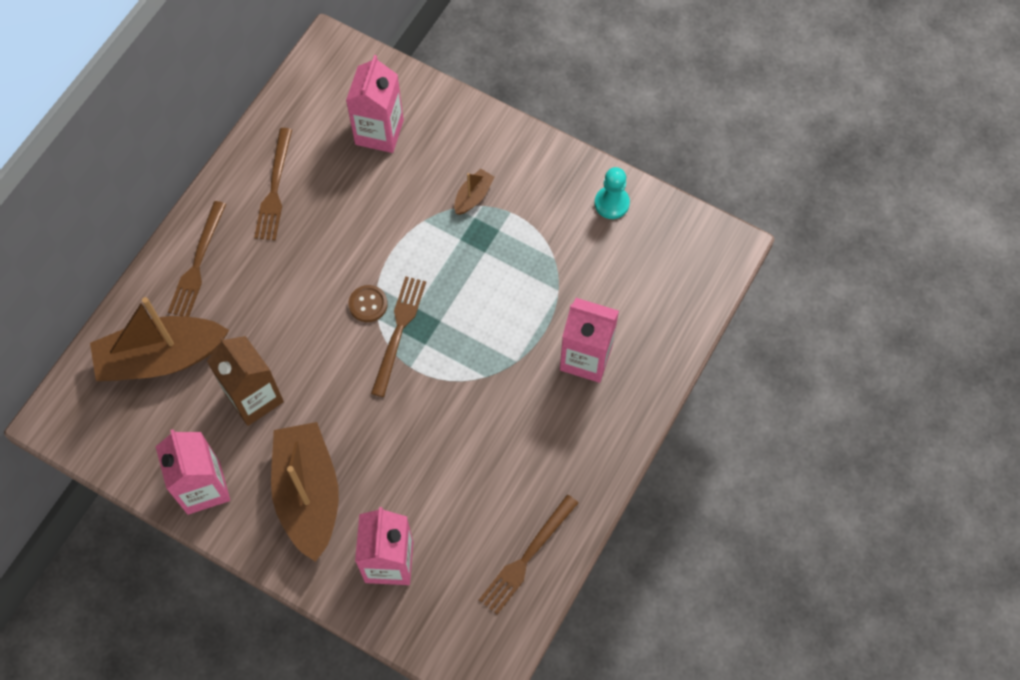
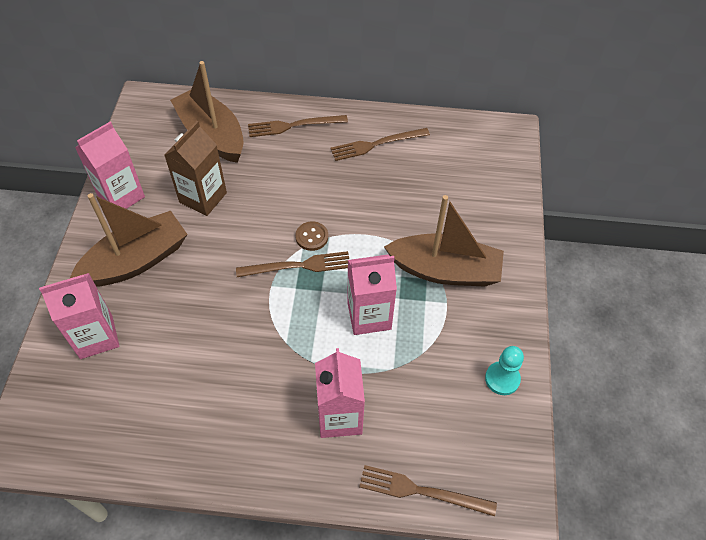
camera: 65 degrees right, 10 degrees down
(379, 132) = (462, 187): pink carton -> pink carton (369, 316)
(473, 196) = (445, 270): brown boat -> brown boat, size x2.31
(527, 557) = (130, 441): brown fork -> brown fork (421, 491)

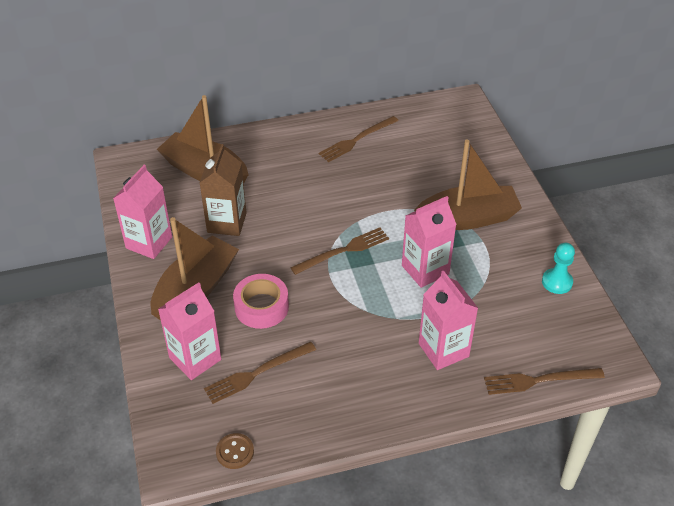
camera: 20 degrees left, 10 degrees down
(187, 302) = (261, 307): none -> pink tape
(293, 126) = (275, 144): brown fork -> brown fork (257, 373)
(312, 237) = (342, 225): brown button -> brown button (235, 452)

